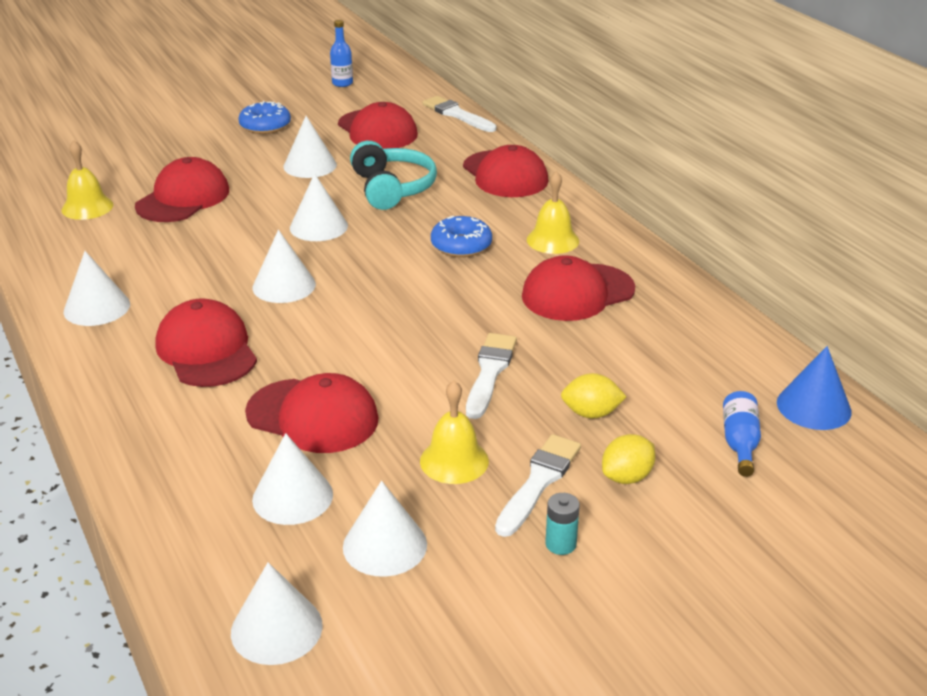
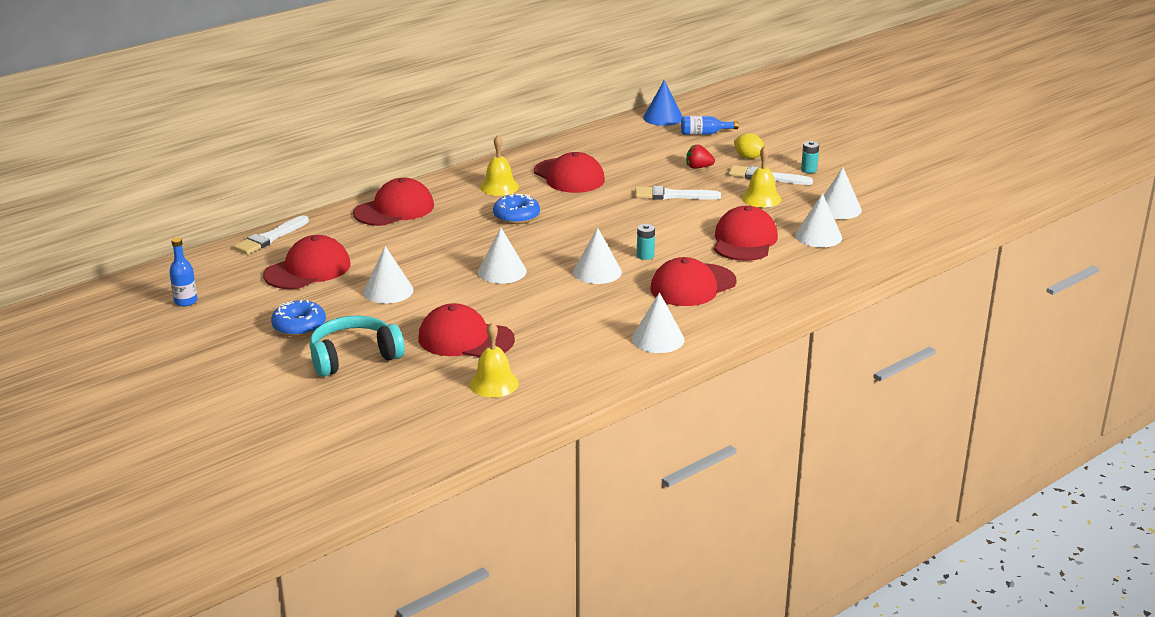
camera: 100 degrees left, 5 degrees down
(276, 628) = (912, 226): white cone -> none
(309, 325) = (645, 255): none -> turquoise battery
(392, 188) = (427, 250): turquoise headphones -> turquoise headphones (354, 357)
(591, 413) = (698, 167): yellow lemon -> red strawberry

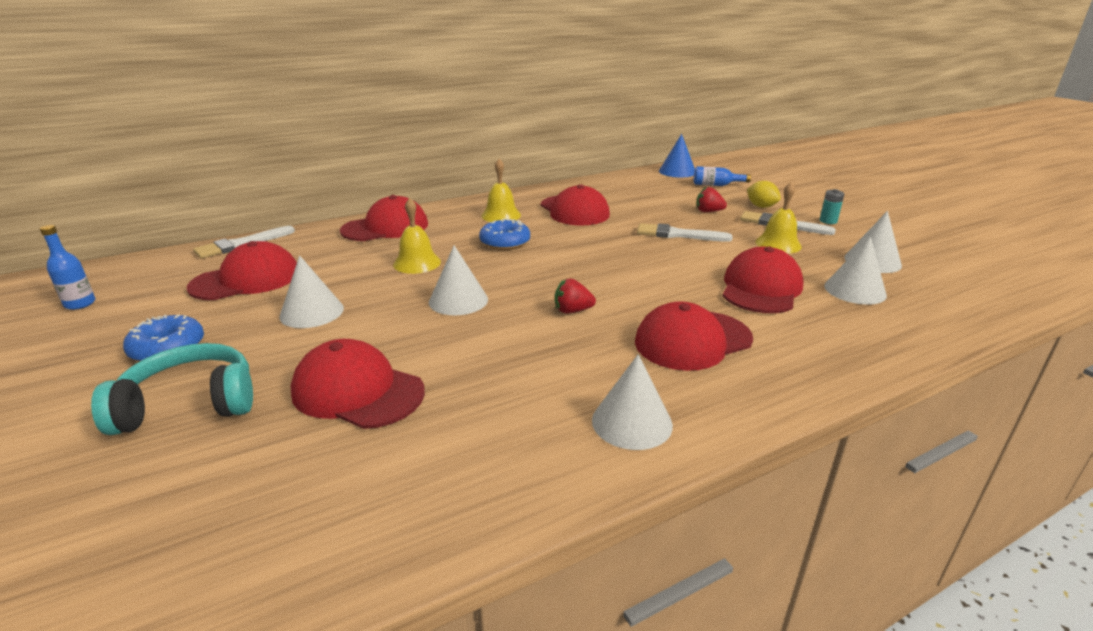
camera: 10 degrees right, 0 degrees up
(494, 383) = (349, 481): yellow bell -> yellow bell (417, 263)
(597, 272) = (572, 311): white cone -> red strawberry
(645, 255) = (636, 296): turquoise battery -> none

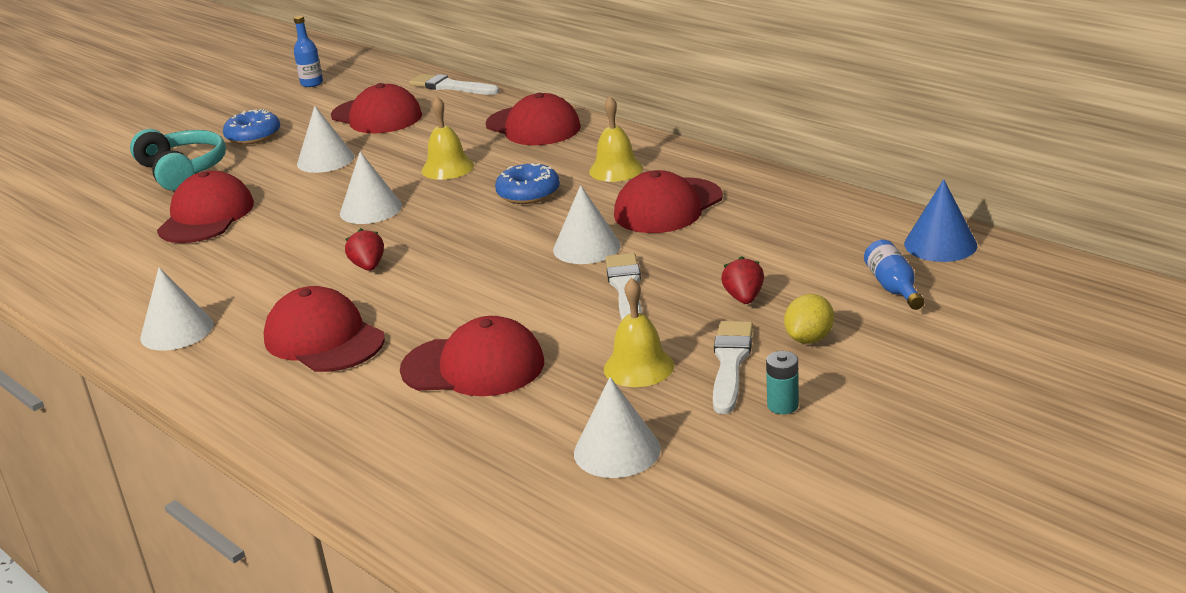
camera: 75 degrees right, 0 degrees up
(855, 290) = (498, 436): white cone -> white cone (586, 247)

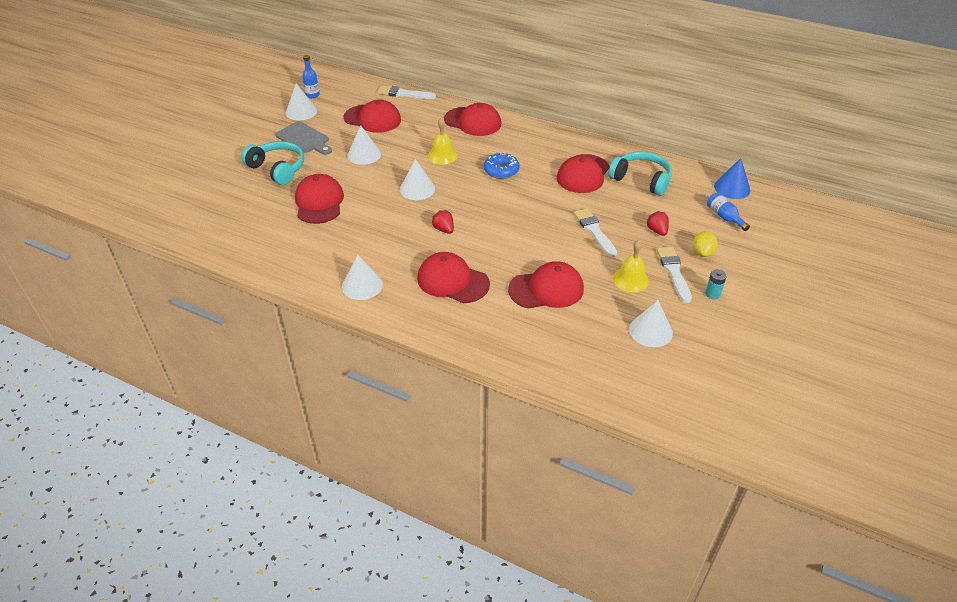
camera: 20 degrees left, 15 degrees up
(253, 136) = (304, 139): blue donut -> grey cutting board
(586, 247) = (556, 205): white cone -> white cone (301, 112)
(616, 169) = (539, 150): yellow bell -> none
(770, 221) = (641, 180): none -> turquoise headphones

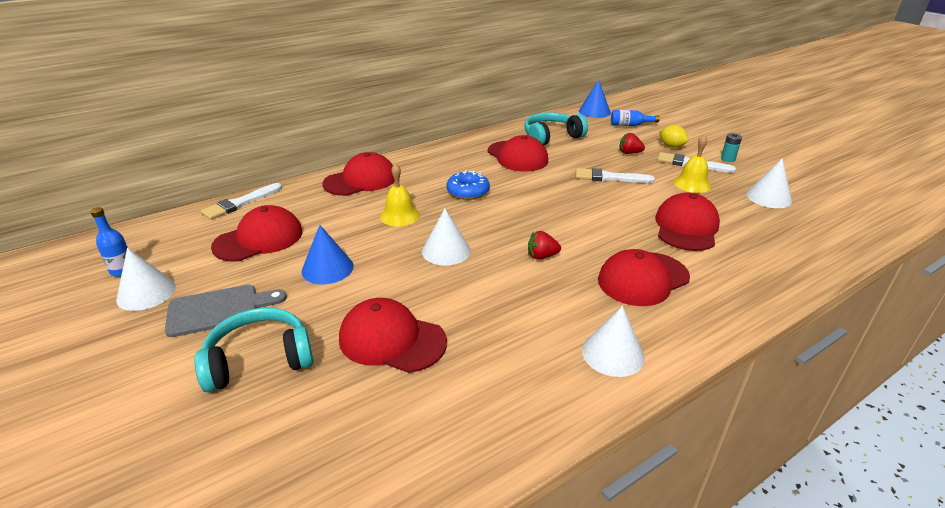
camera: 60 degrees left, 10 degrees down
(364, 154) = (327, 268): white cone -> blue cone

